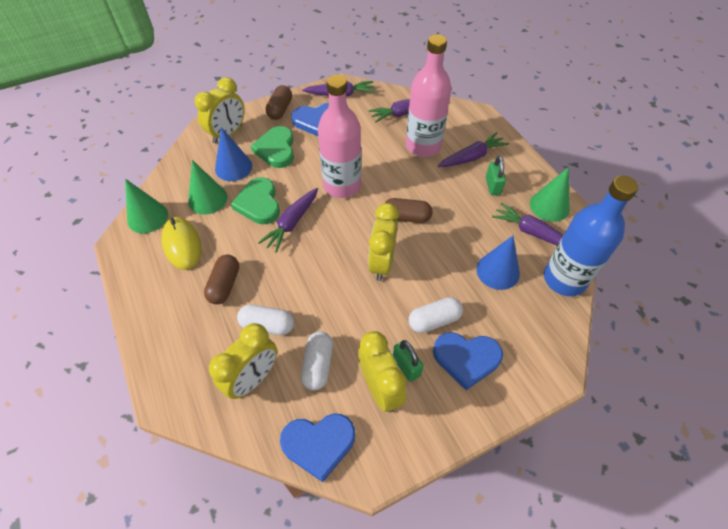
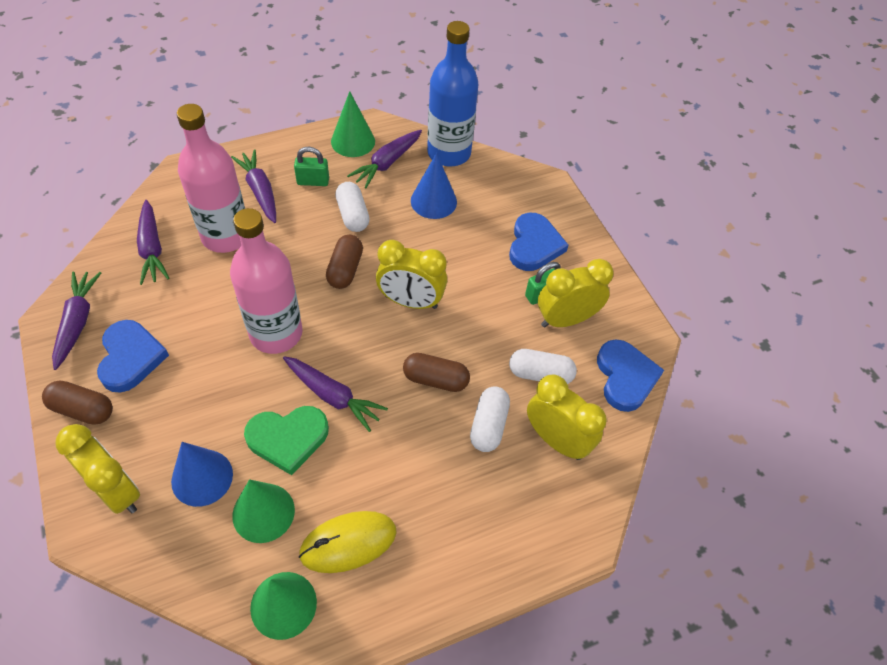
camera: 90 degrees left, 0 degrees up
(224, 285) = (425, 478): brown capsule -> brown capsule (435, 379)
(276, 149) = (179, 415): green heart -> none
(434, 320) = (490, 264): white capsule -> white capsule (352, 215)

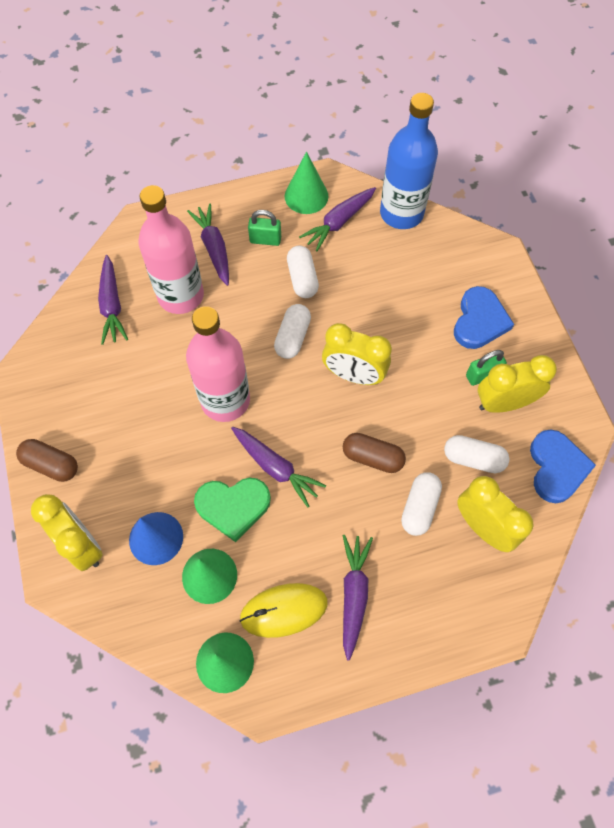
camera: 10 degrees right, 10 degrees up
(77, 322) = (45, 377): purple carrot -> purple carrot (354, 594)
(130, 358) = (93, 416): blue heart -> none
(345, 269) = (292, 337): brown capsule -> white capsule
(433, 201) = (382, 267): blue cone -> none

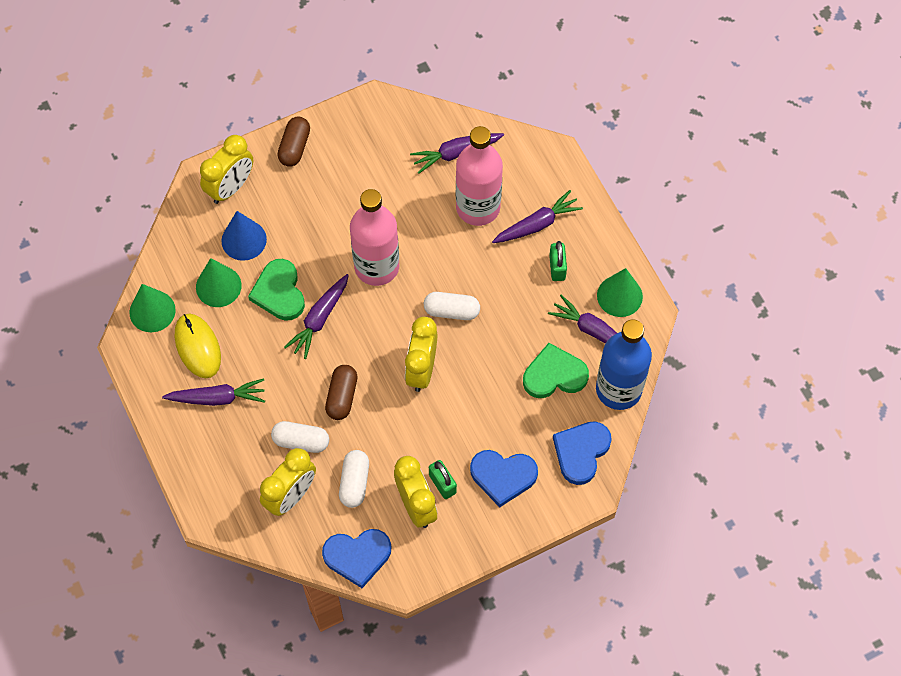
camera: 80 degrees right, 0 degrees up
(302, 279) = (518, 308): white capsule -> none
(378, 261) = (554, 375): none -> green heart
(461, 253) = (581, 452): none -> blue heart

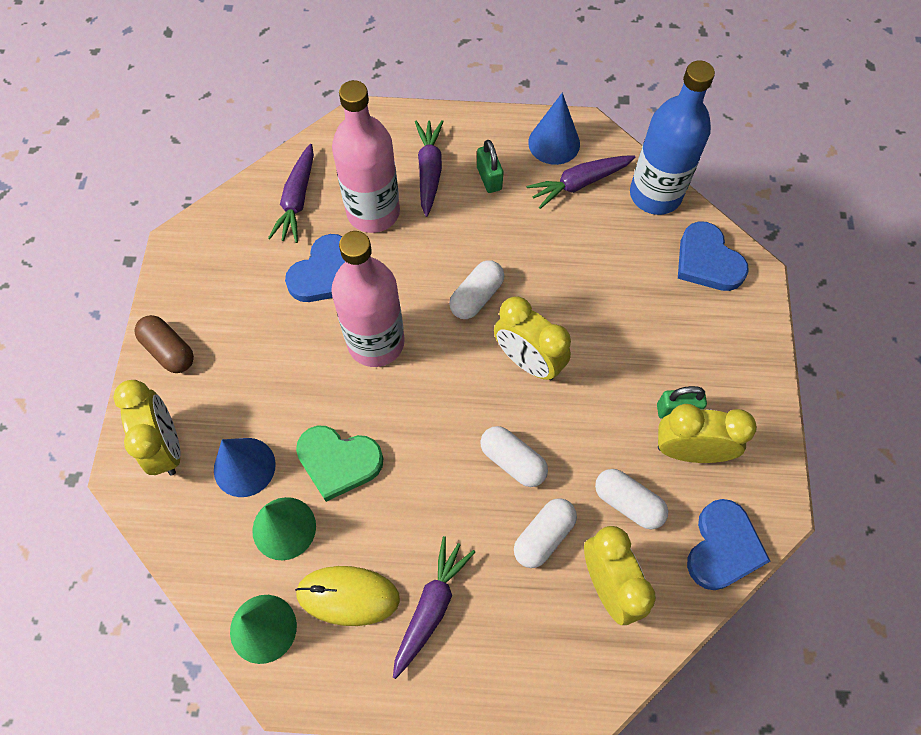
camera: 60 degrees left, 0 degrees up
(319, 319) = (401, 435): purple carrot -> none
(342, 396) = (512, 461): brown capsule -> white capsule
(503, 476) = (698, 346): blue heart -> blue heart (325, 273)
(554, 375) = (607, 241): green heart -> none
(557, 267) = (489, 178): green padlock -> green padlock turned 45 degrees clockwise
(619, 296) = (554, 143): green cone -> blue cone

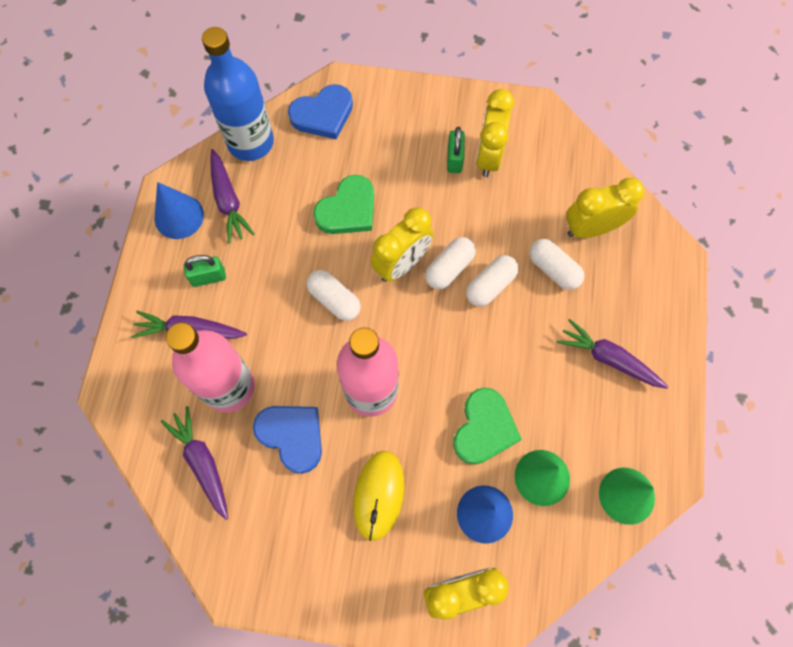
camera: 85 degrees left, 5 degrees up
(169, 350) = (359, 593): brown capsule -> none
(297, 200) = (202, 462): purple carrot -> purple carrot turned 135 degrees counterclockwise
(348, 596) = (600, 424): yellow mouse -> yellow mouse (379, 495)
(588, 299) = (348, 209): none -> green heart
(628, 503) = (528, 205): white capsule -> white capsule (449, 268)
(723, 547) = (564, 147): blue heart -> none

